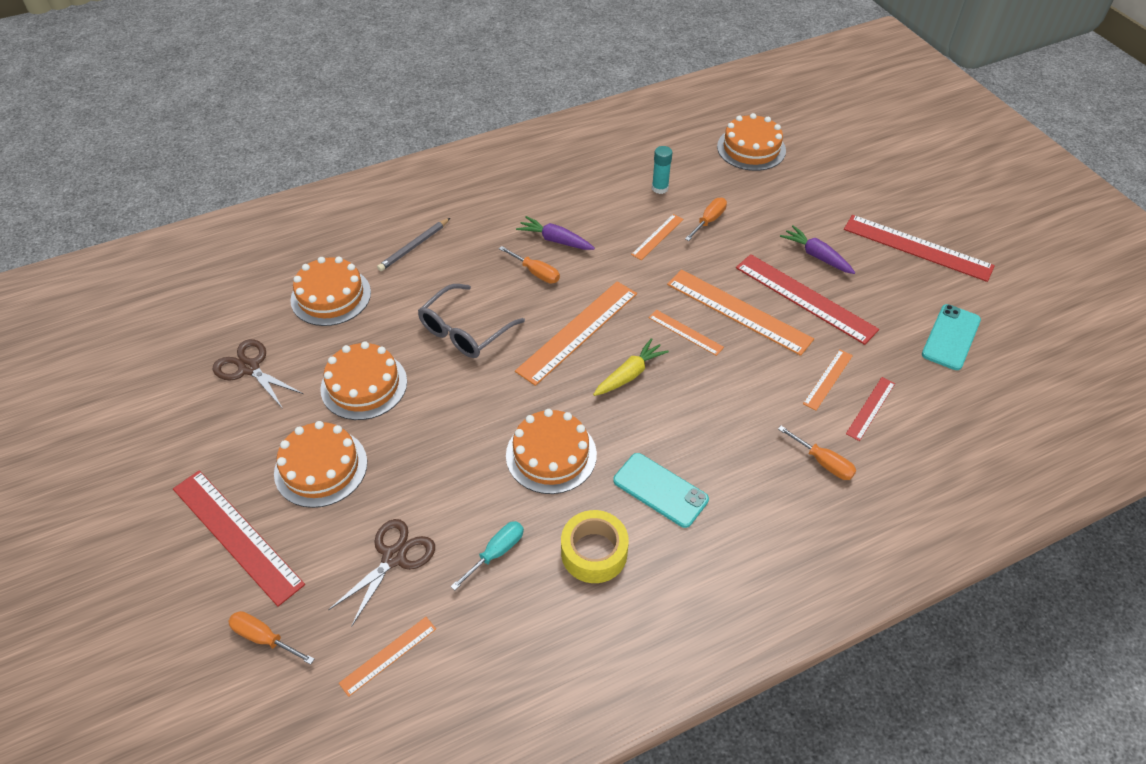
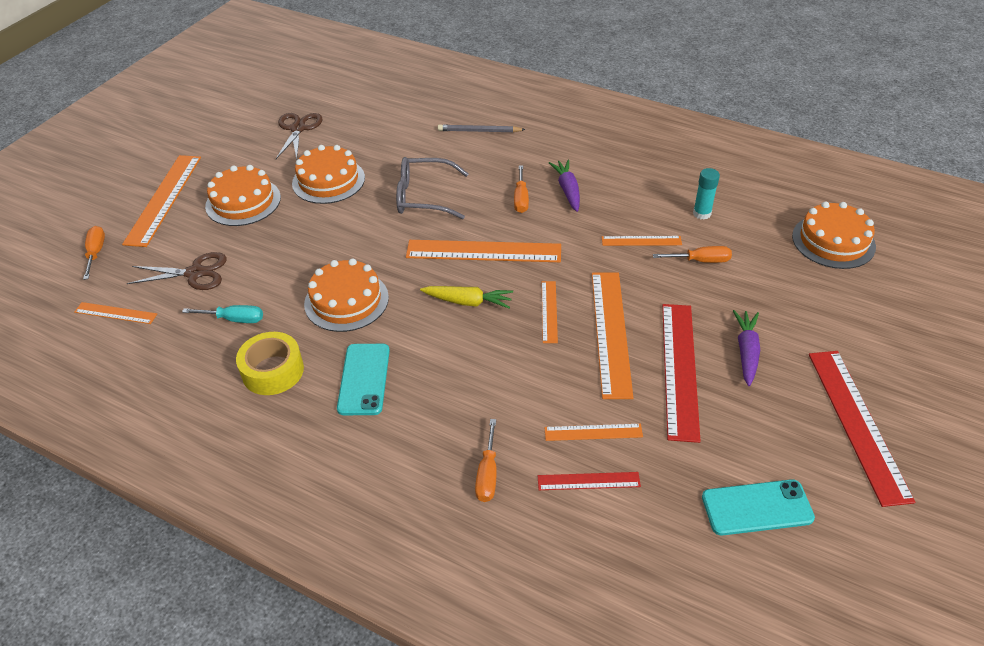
camera: 55 degrees right, 5 degrees down
(236, 535) = (163, 199): red ruler -> orange ruler
(331, 296) = (392, 124): orange cake -> none

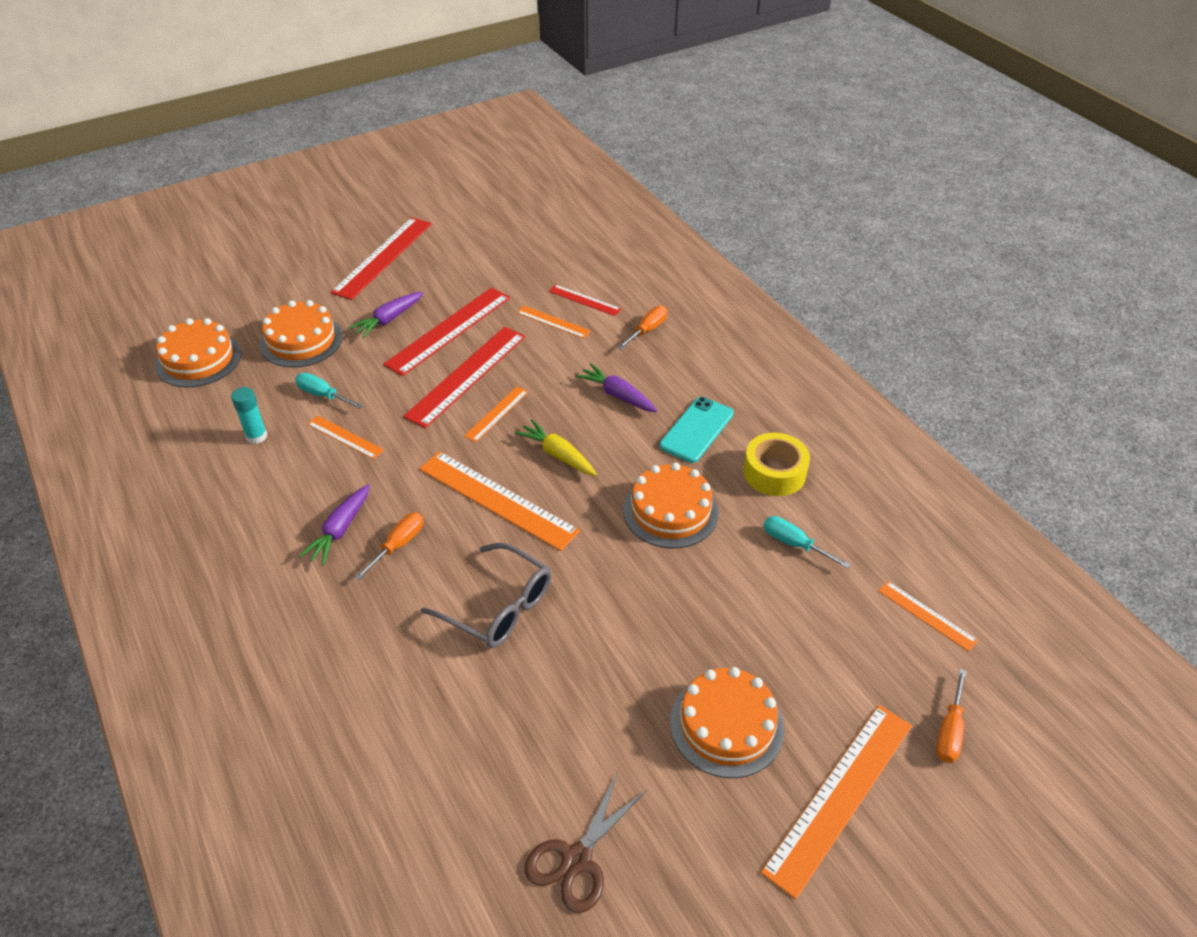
camera: 150 degrees left, 0 degrees up
(195, 273) = (823, 628): brown scissors -> none
(328, 180) = (595, 703): orange cake -> orange cake (301, 340)
(461, 379) = (617, 395): none -> purple carrot
(479, 131) = (334, 688): grey pencil -> none
(611, 332) = (466, 375): orange ruler -> red ruler
(700, 261) = (323, 395): orange screwdriver -> turquoise screwdriver
(757, 508) = (499, 250): turquoise phone -> none

